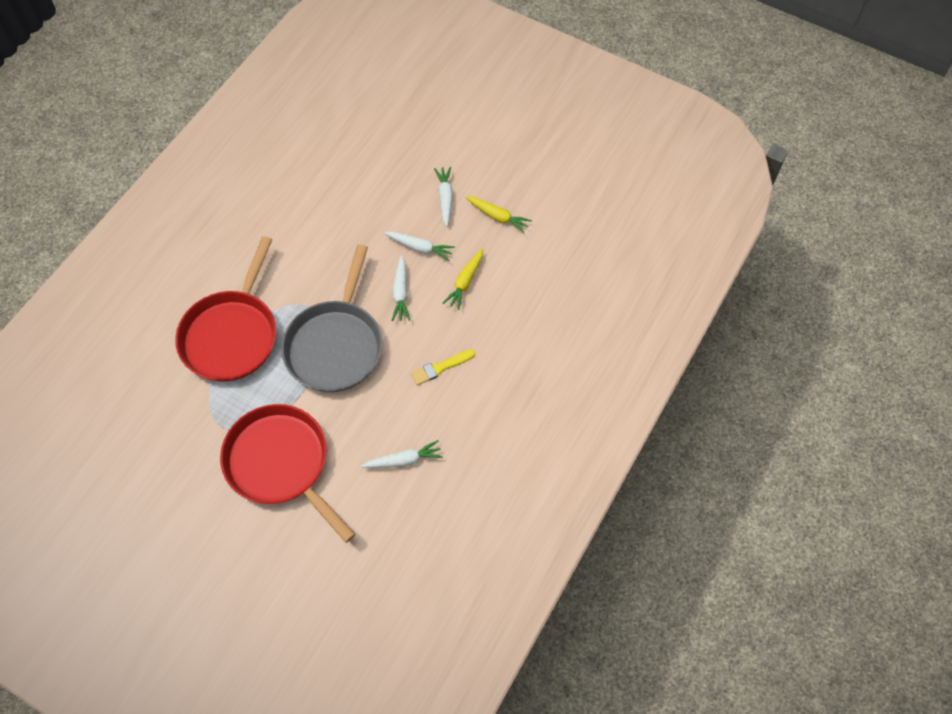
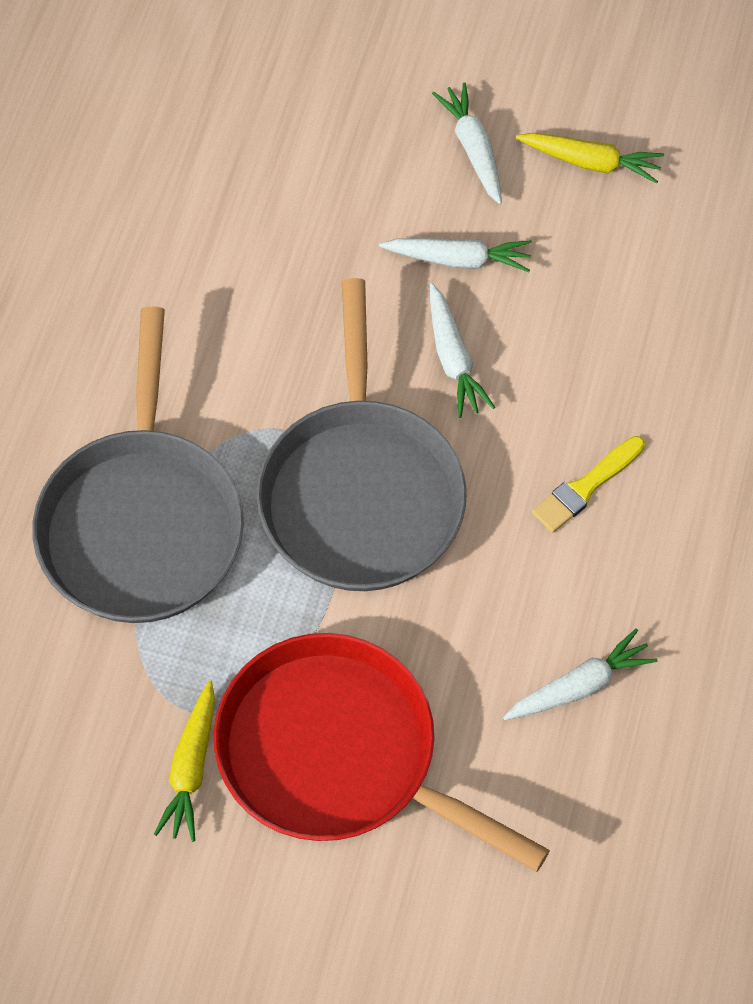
camera: 15 degrees left, 0 degrees up
(232, 335) = (142, 523): red pan -> grey pan
(465, 282) = (573, 307): yellow carrot -> yellow carrot (191, 768)

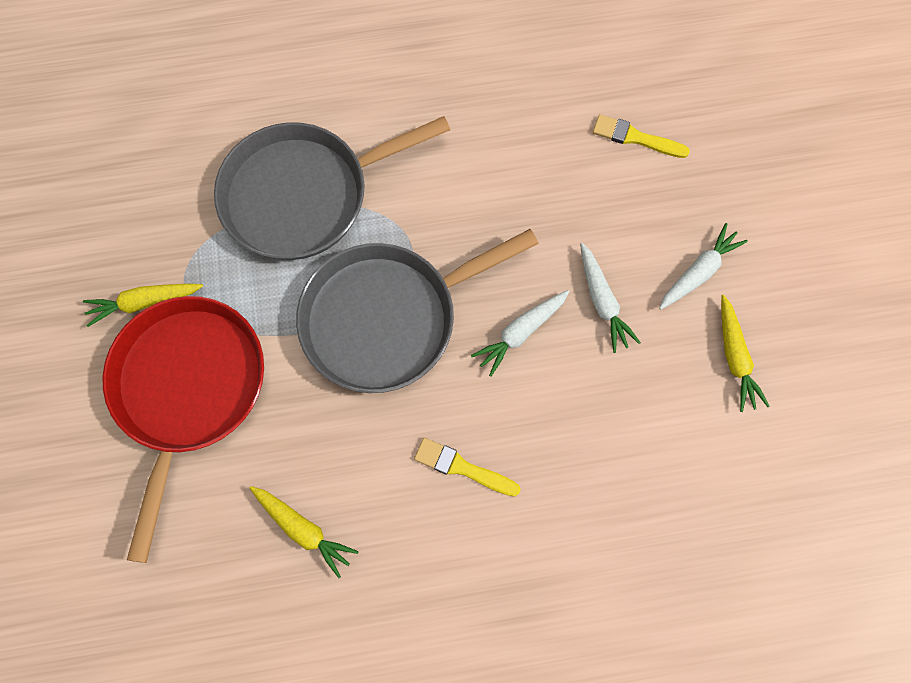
camera: 65 degrees right, 10 degrees up
(270, 133) = (635, 138): none -> yellow brush
(579, 686) = (303, 529): white carrot -> yellow carrot

